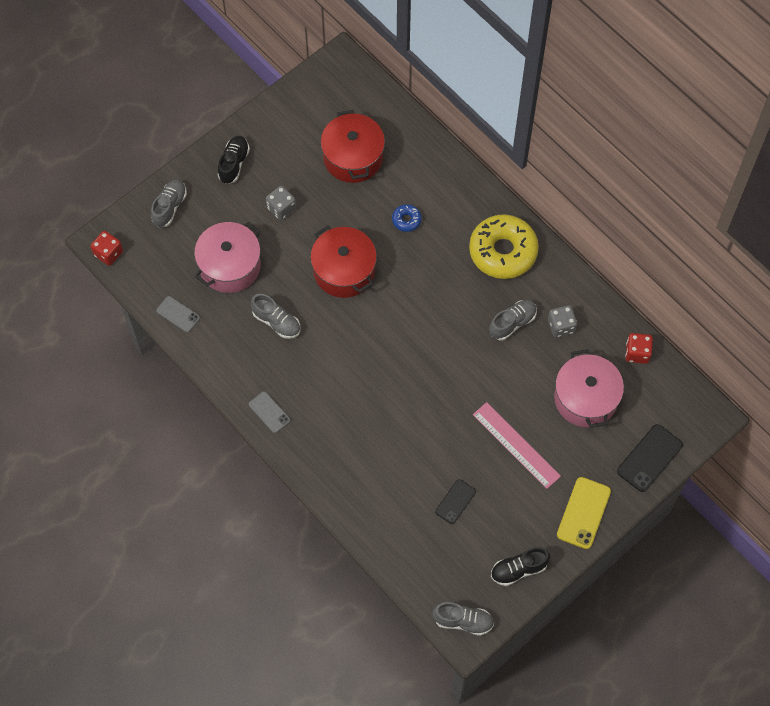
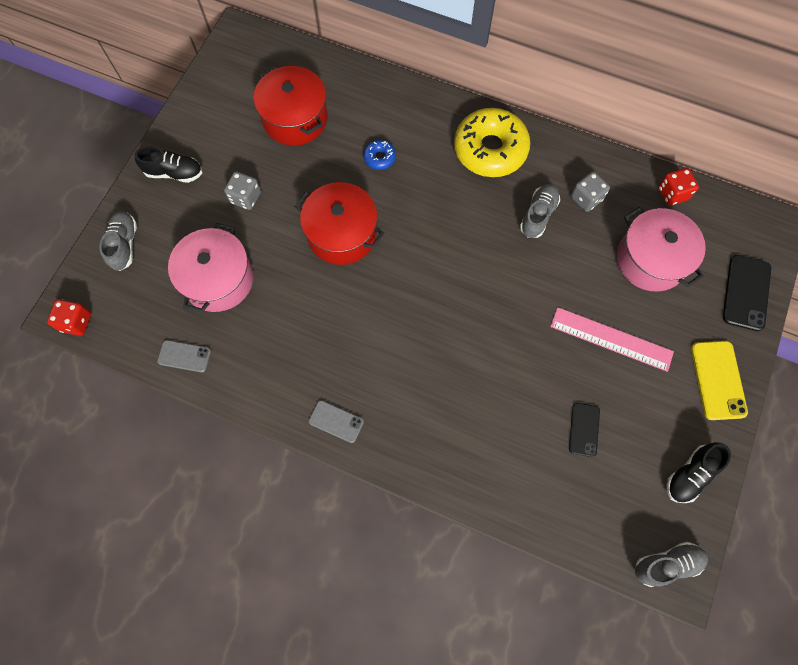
camera: 25 degrees left, 5 degrees up
(234, 164) = (174, 173): black shoe -> black shoe turned 105 degrees clockwise
(276, 322) = (297, 318): grey shoe -> none

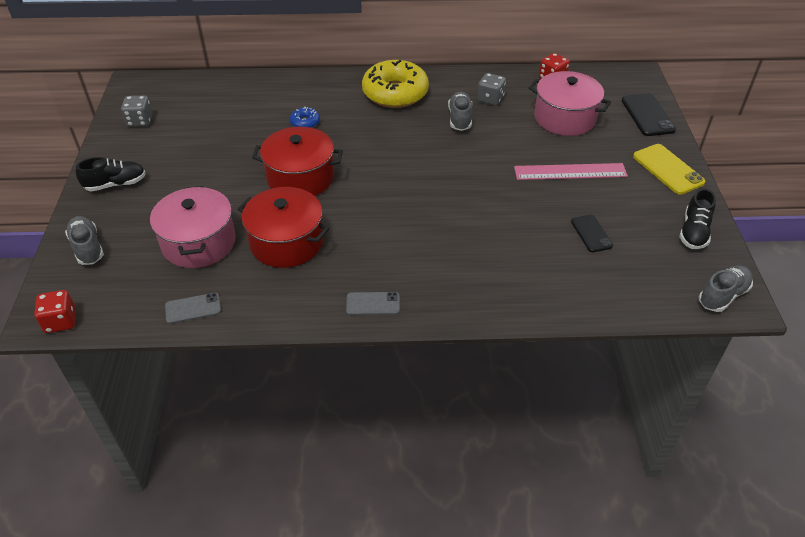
camera: 25 degrees left, 25 degrees down
(245, 197) = (196, 180): grey dice -> grey dice (140, 121)
(295, 118) = (214, 120): red pot -> red pot (286, 242)

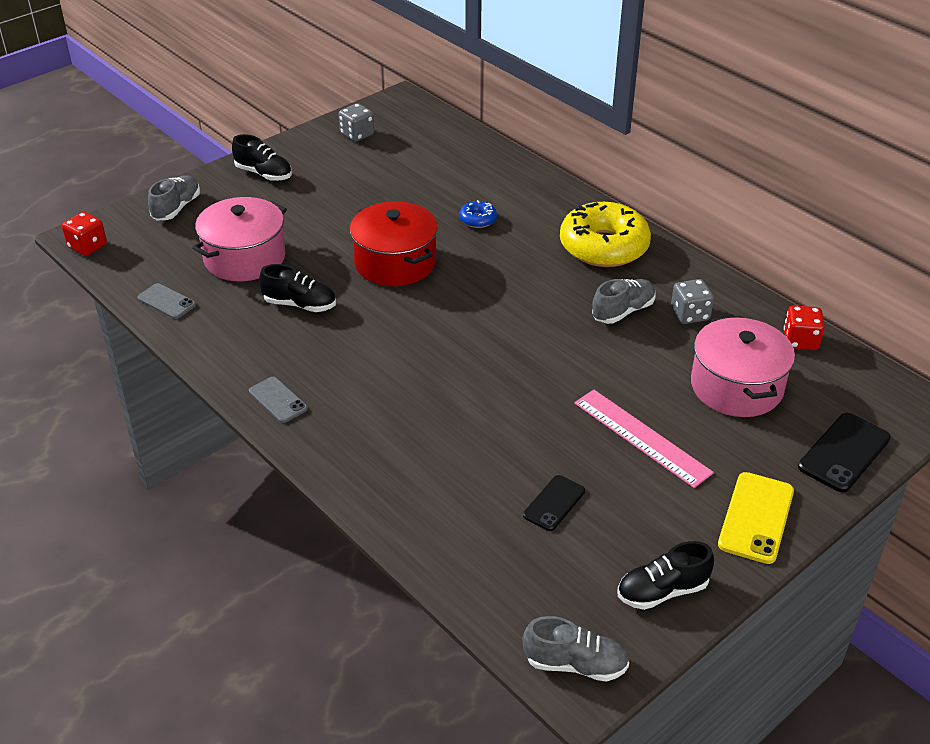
camera: 50 degrees right, 5 degrees down
(286, 242) = (300, 304): red pot -> black shoe

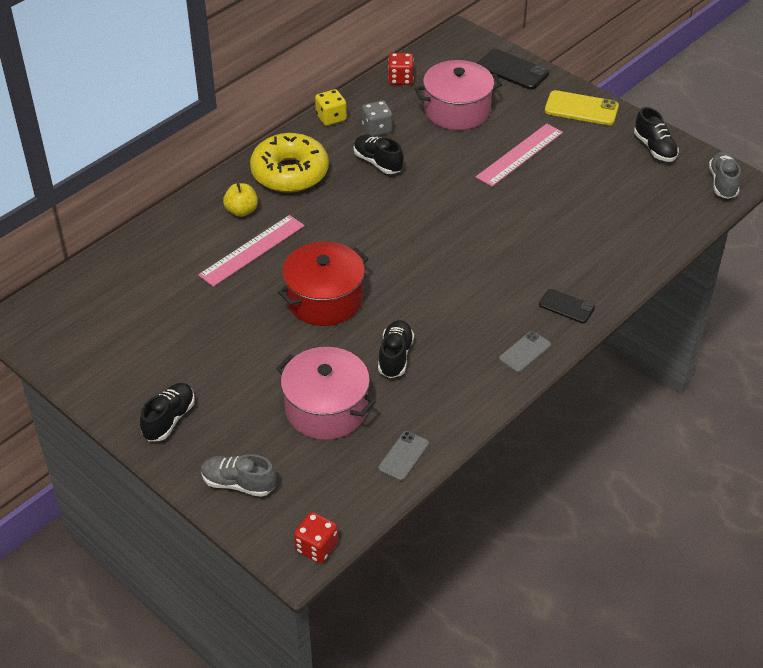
camera: 95 degrees left, 5 degrees up
(357, 134) = (89, 352): grey dice -> none
(477, 219) = (252, 250): blue donut -> pink ruler
(540, 214) = (241, 211): none -> yellow apple
(554, 503) = (595, 194): black phone -> black phone (566, 306)
(623, 311) = (378, 162): grey shoe -> black shoe
(709, 279) = (331, 118): none -> yellow dice

